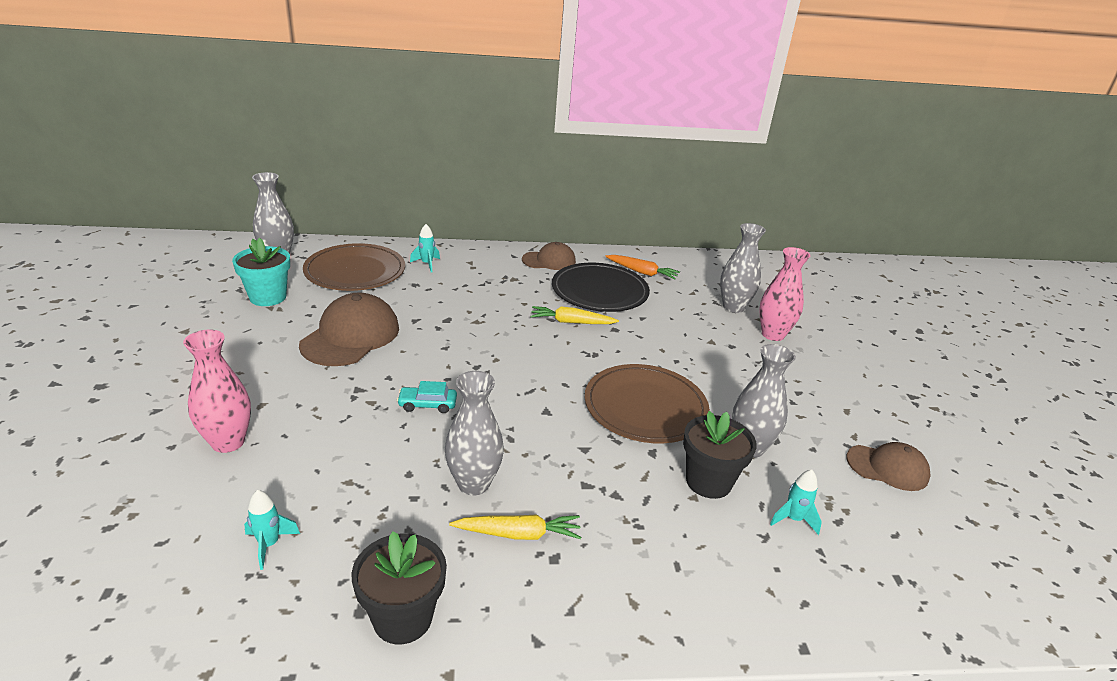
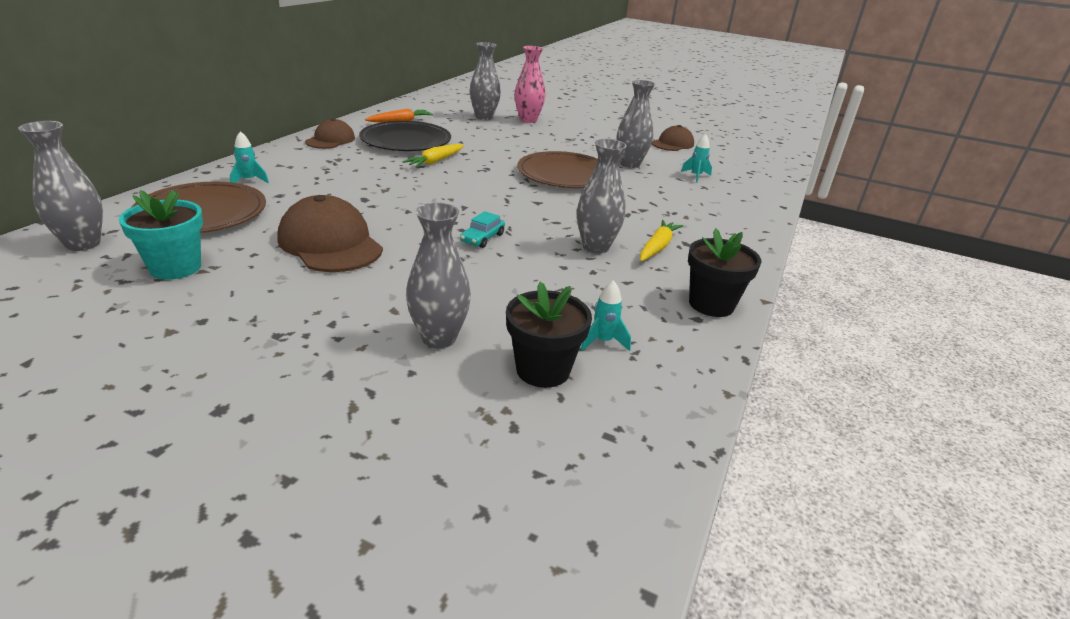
camera: 60 degrees left, 0 degrees up
(228, 442) = (439, 338): pink vase -> grey vase
(708, 481) = (651, 183): black flower pot -> black flower pot (543, 370)

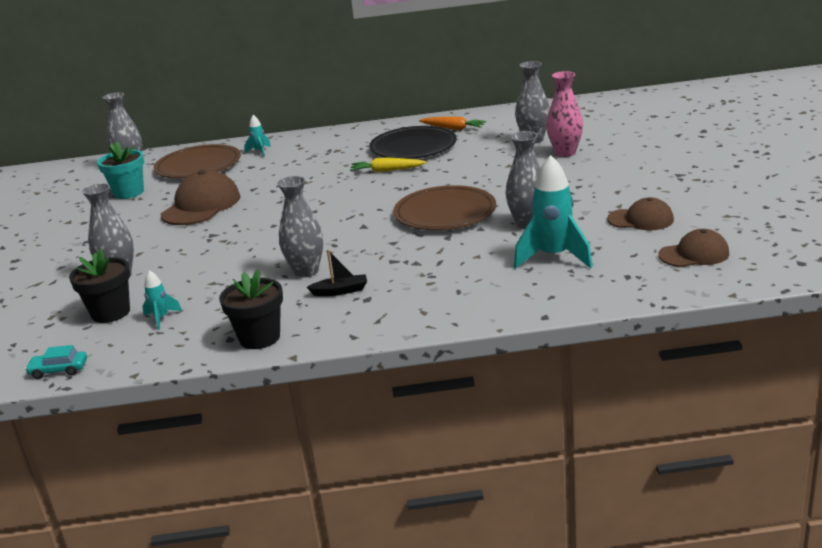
camera: 65 degrees right, 5 degrees down
(330, 140) = (368, 133): brown cap -> brown cap (694, 254)
(482, 238) = (268, 235): turquoise car -> turquoise car (59, 370)
(657, 247) = (340, 291): yellow carrot -> black boat
(696, 176) = (553, 257): turquoise rocket -> turquoise rocket, size x2.05

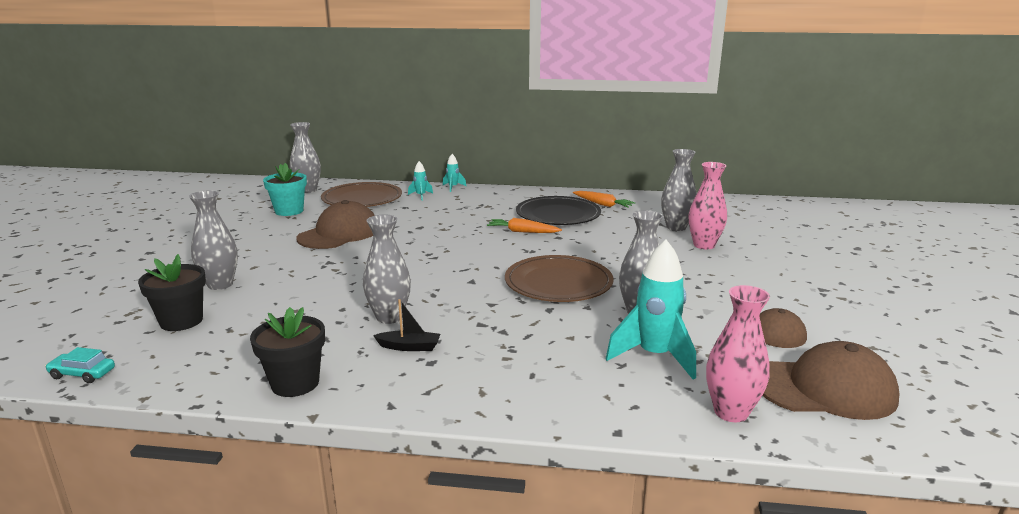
camera: 10 degrees right, 5 degrees down
(161, 318) = (220, 338): turquoise rocket -> turquoise rocket (453, 187)
(387, 171) = (522, 232): yellow carrot -> orange carrot
(626, 285) = (731, 412): none -> pink vase
(694, 254) = (824, 388): brown cap -> brown cap, size x1.61

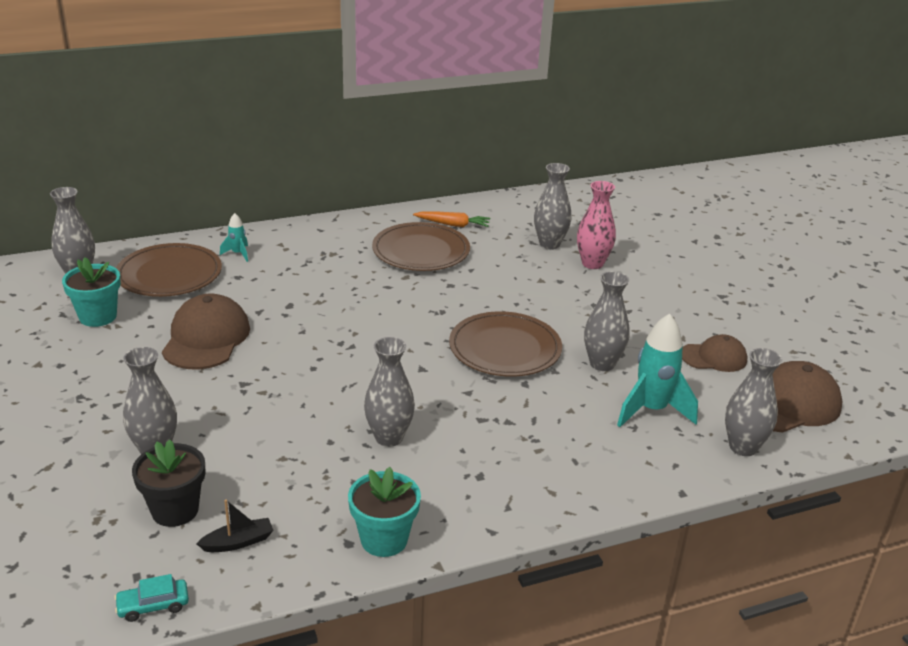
camera: 30 degrees left, 10 degrees up
(295, 383) = (384, 539): black flower pot -> turquoise flower pot
(409, 347) = (444, 465): black boat -> black boat (238, 542)
(453, 187) = (262, 231): turquoise rocket -> none
(522, 232) = (408, 286): orange carrot -> none
(558, 215) = (421, 251): black plate -> brown plate
(731, 412) = (743, 447): pink vase -> grey vase

